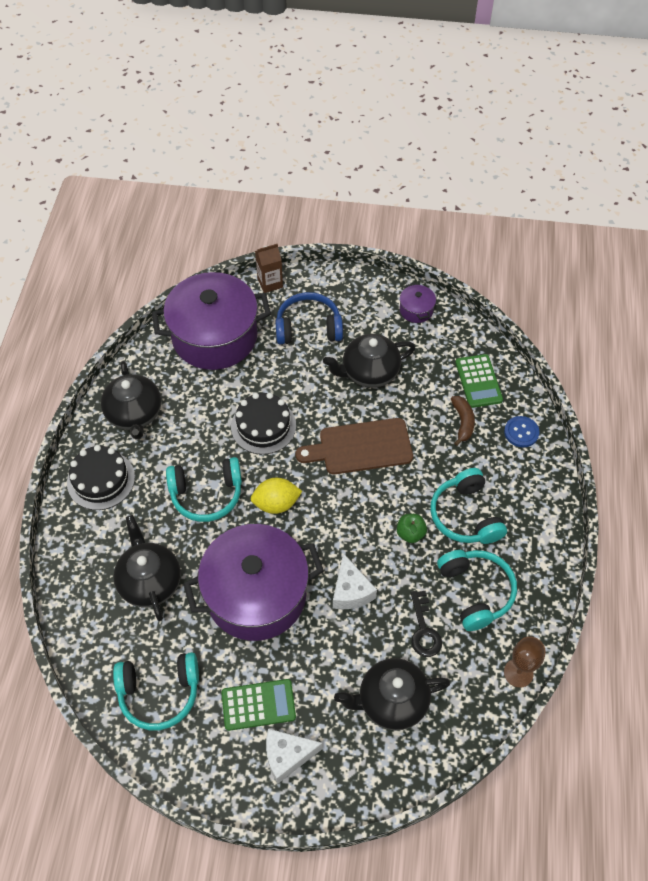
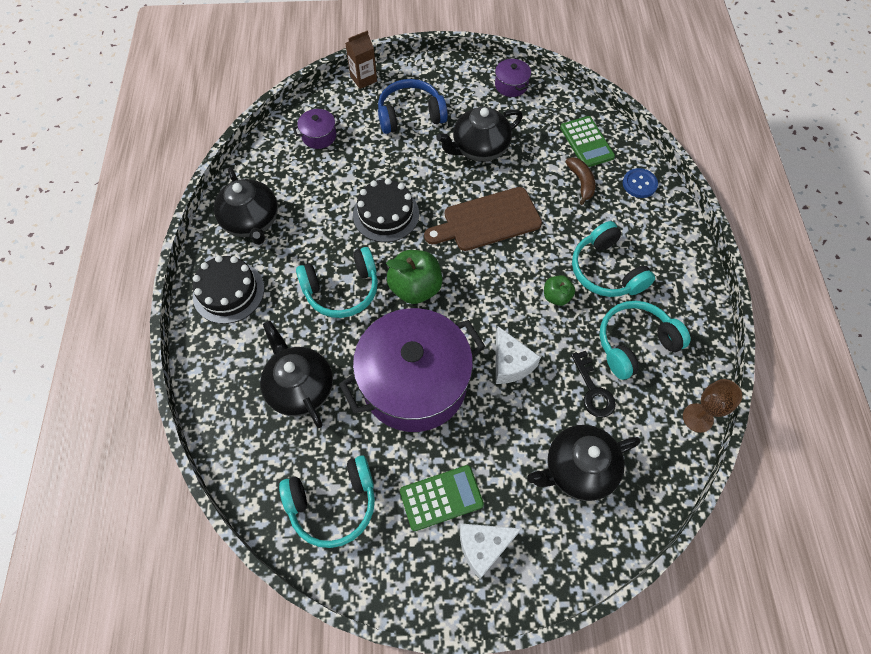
camera: 10 degrees left, 5 degrees up
(215, 336) = (319, 136): purple pot -> purple pot, size x0.40
(276, 504) = (415, 288): yellow lemon -> green apple
(475, 592) = (635, 343): turquoise headphones -> turquoise headphones turned 90 degrees counterclockwise

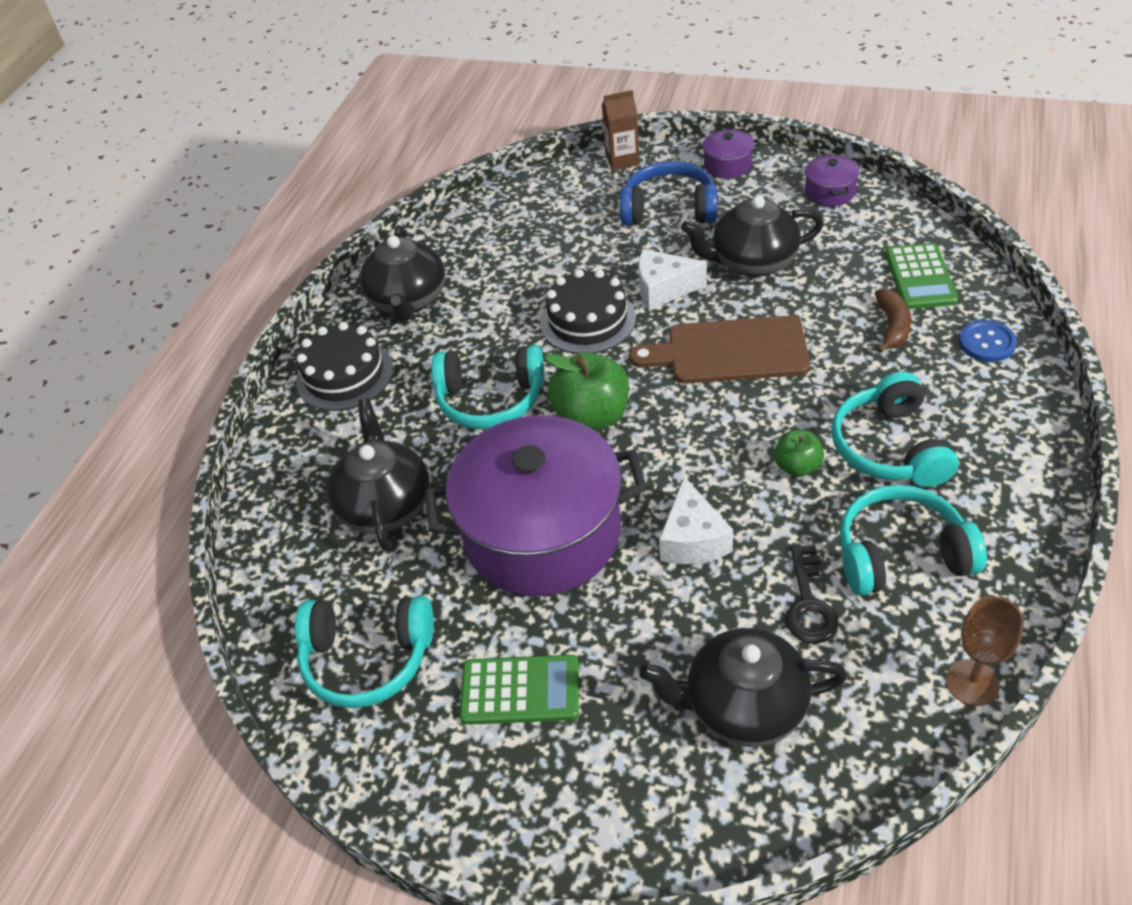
camera: 25 degrees right, 15 degrees down
(319, 136) = (536, 216): purple pot -> purple pot (727, 165)
(483, 547) = (555, 774): white cheese -> white cheese (663, 289)

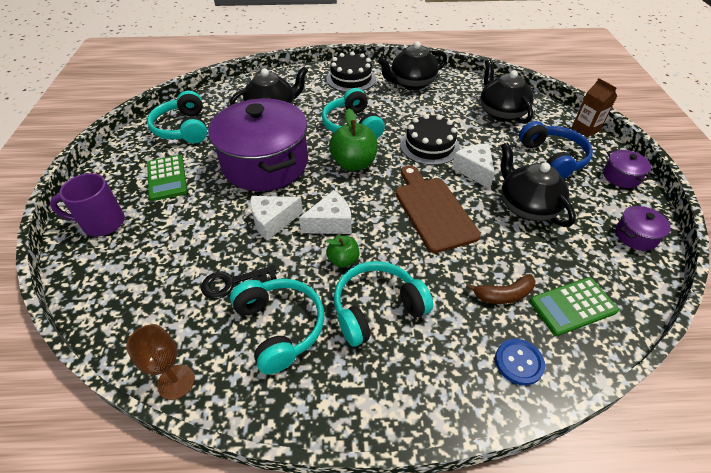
camera: 65 degrees right, 0 degrees up
(612, 801) = (102, 223): none -> purple mug
(718, 468) = (331, 223): none -> white cheese
(743, 706) = (158, 264): black teapot -> black teapot (501, 112)

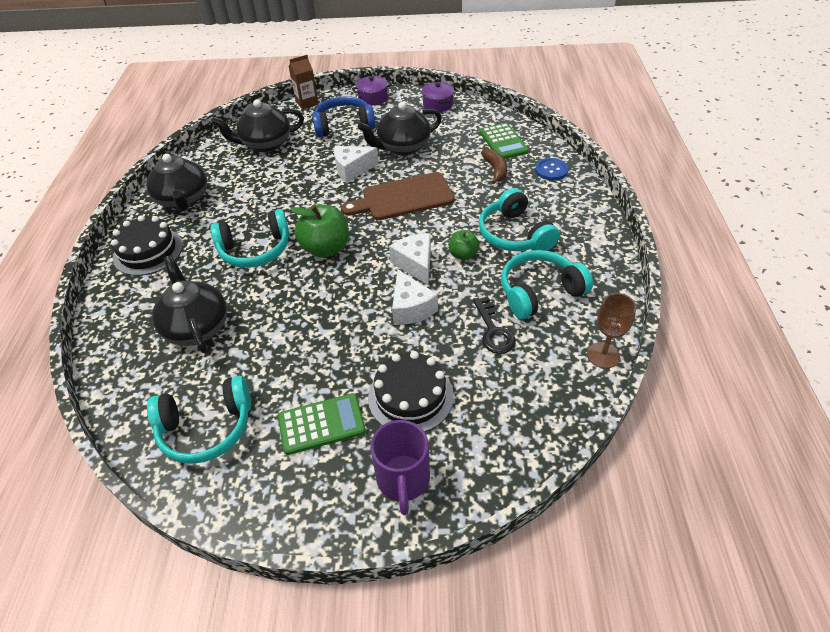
camera: 85 degrees left, 0 degrees up
(265, 164) = (311, 323): purple pot -> none
(429, 146) = (308, 194): black cake -> black cake (410, 396)

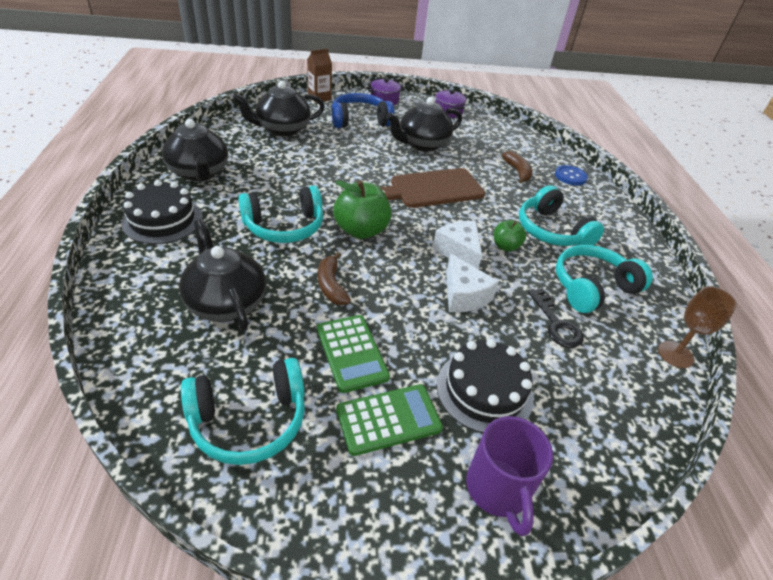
camera: 10 degrees left, 5 degrees down
(290, 305) = (331, 285): none -> brown banana
(352, 169) = (375, 159): white cheese -> none
(503, 142) = (518, 148): green calculator -> green calculator (351, 353)

